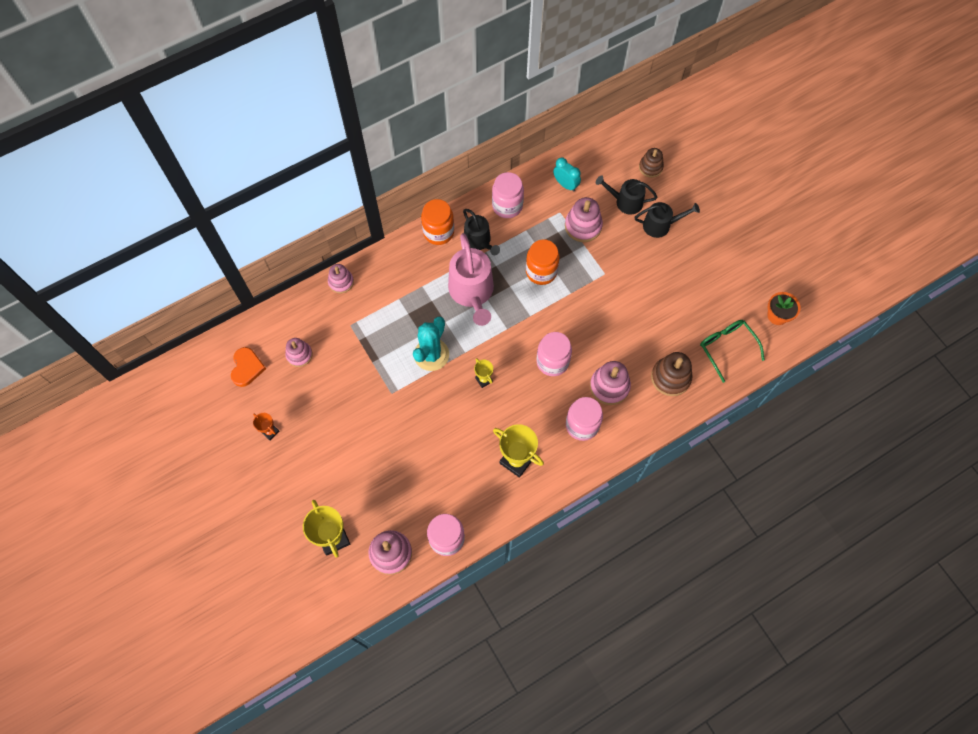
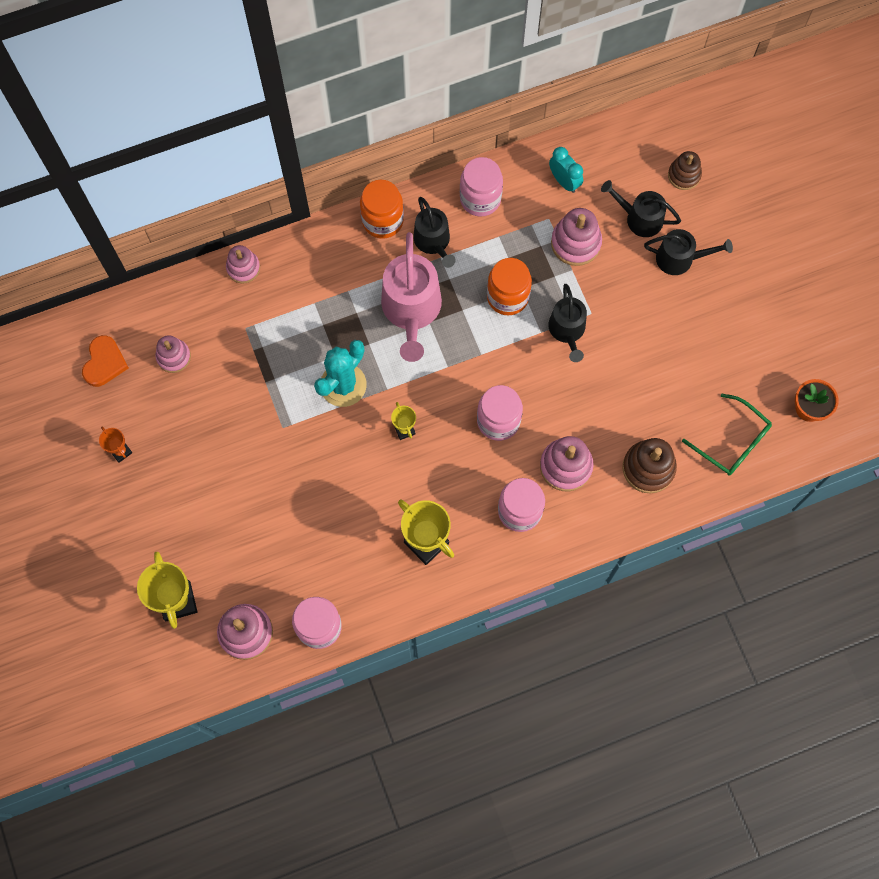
camera: 10 degrees right, 5 degrees up
(590, 288) = (567, 330): none -> black watering can
(727, 348) = (731, 441): green glasses -> green glasses turned 150 degrees clockwise

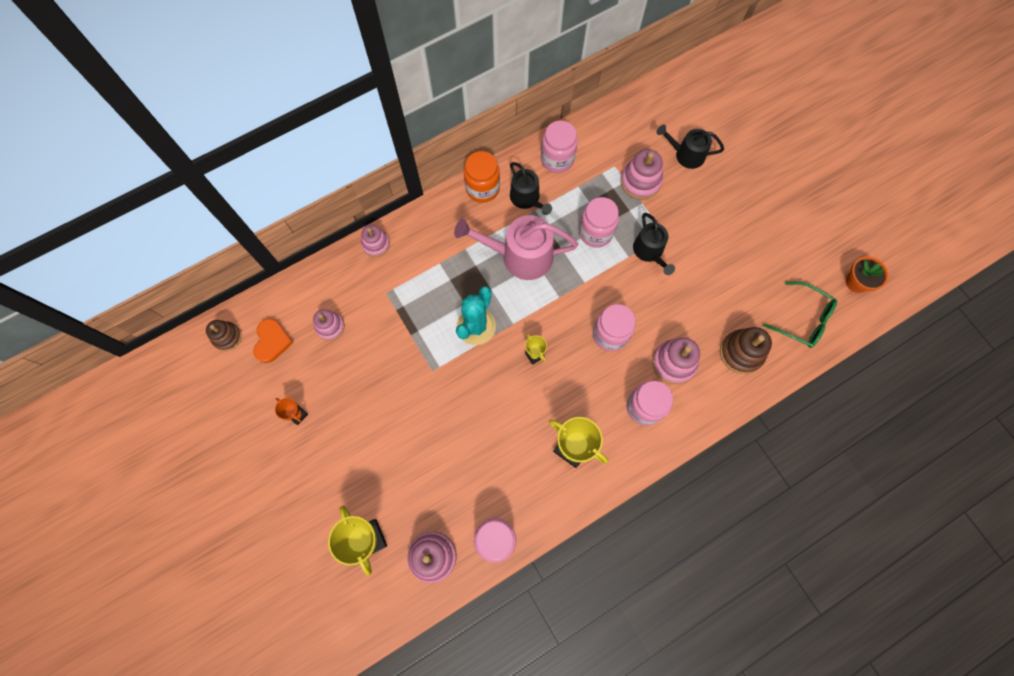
camera: 10 degrees left, 0 degrees up
(411, 310) = (520, 256): pink watering can -> pink watering can turned 105 degrees clockwise
(507, 297) = (595, 232): orange jar -> pink jar
(564, 181) = (620, 135): turquoise clock -> none
(680, 258) = (725, 181): black watering can -> none
(684, 175) = (712, 116): brown stacking toy -> brown stacking toy (227, 337)

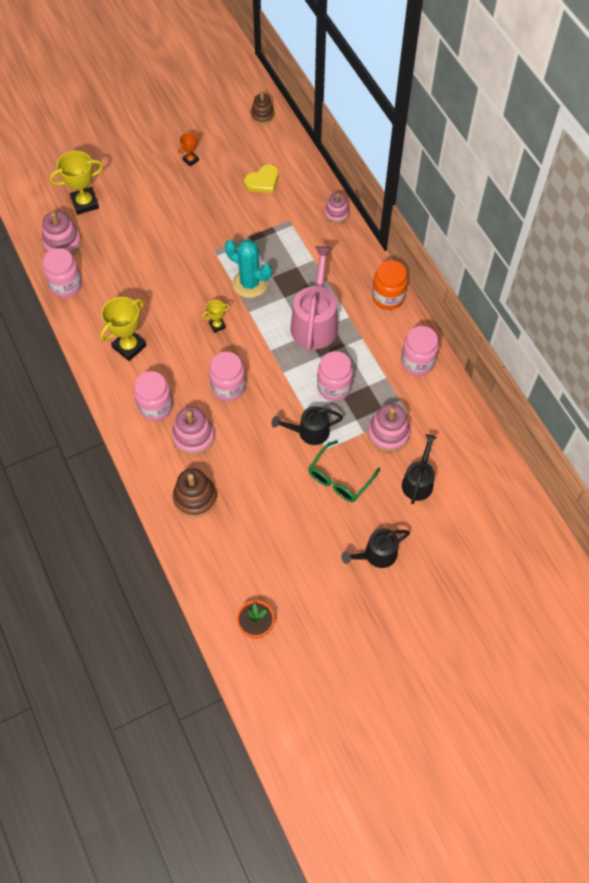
camera: 95 degrees right, 10 degrees down
(272, 341) = (255, 143): orange heart -> none
(330, 326) = (263, 181): pink stacking toy -> yellow heart
(527, 199) = (375, 332): black watering can -> black watering can (376, 554)
(802, 319) = (222, 562): green glasses -> green glasses (340, 478)

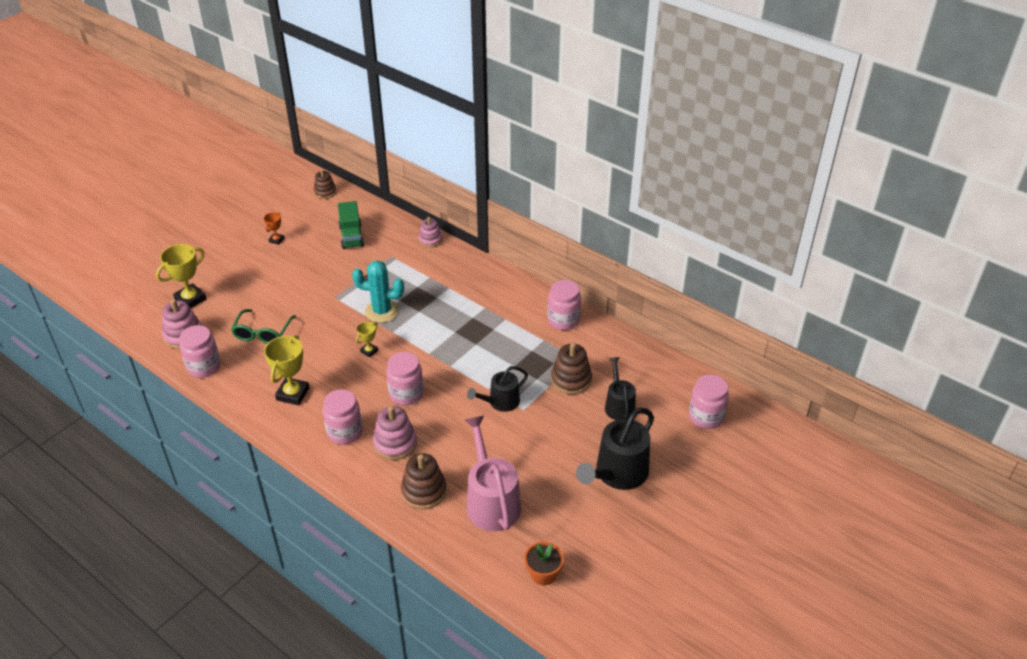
camera: 25 degrees left, 20 degrees down
(263, 181) = (351, 236): yellow heart -> green truck
(315, 322) = (457, 320): pink watering can -> pink watering can (491, 501)
(334, 387) = (502, 362): pink jar -> pink jar (706, 417)
(340, 478) = (549, 427): green glasses -> green glasses (263, 333)
(376, 554) = (617, 473): black watering can -> black watering can, size x1.64
(388, 297) = (510, 283): orange jar -> none
(388, 434) = (571, 379): pink stacking toy -> brown stacking toy

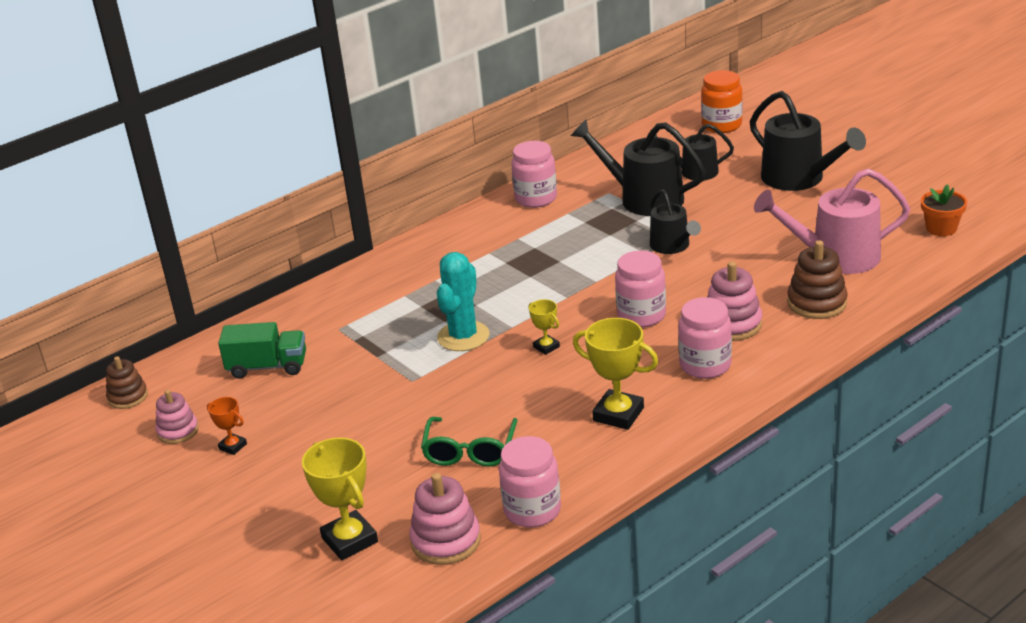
camera: 75 degrees left, 10 degrees down
(263, 333) = (470, 450): green glasses -> green glasses turned 75 degrees clockwise
(430, 240) = (318, 294): pink stacking toy -> pink stacking toy (178, 431)
(571, 379) = (644, 198): brown stacking toy -> black watering can
(706, 417) = (721, 125): pink jar -> orange jar

